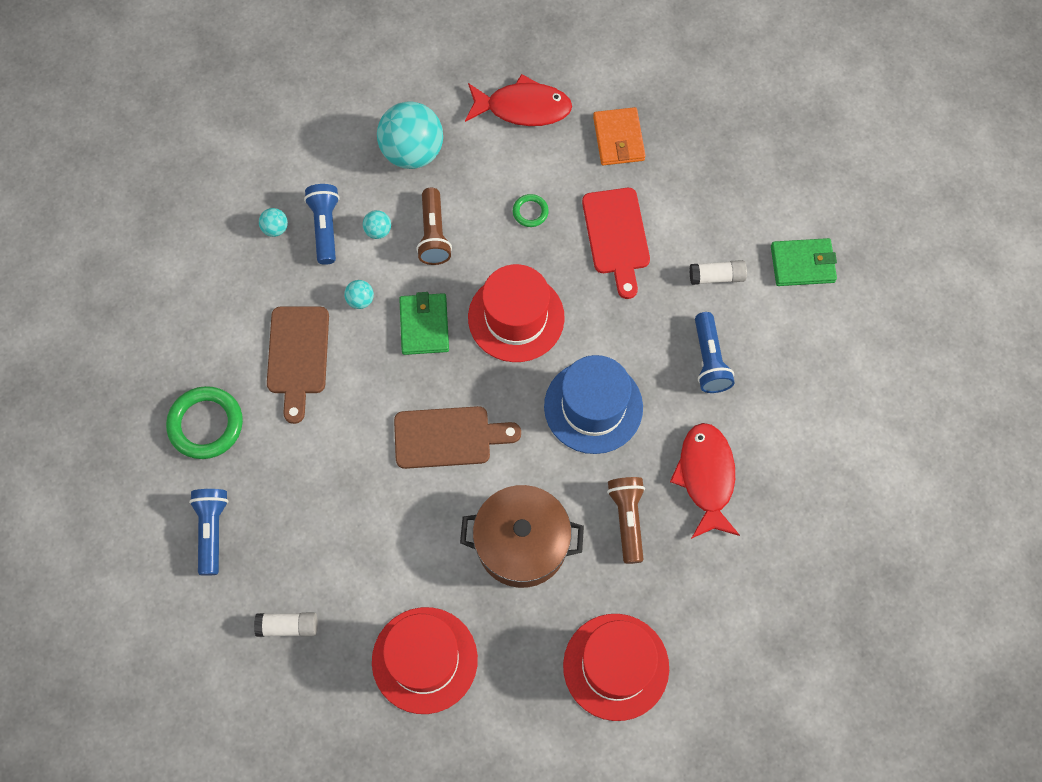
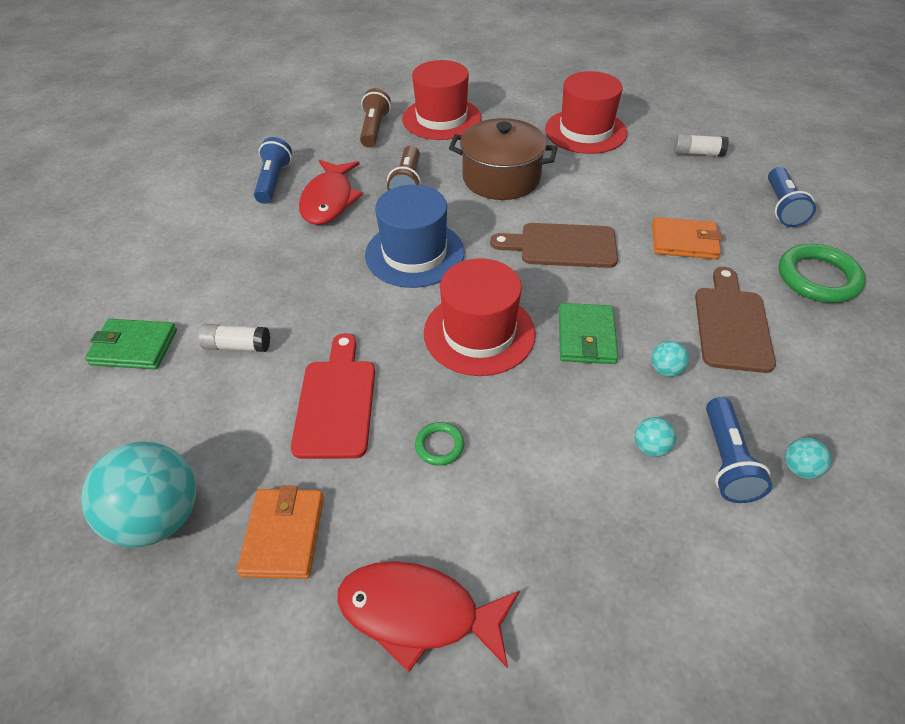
camera: 170 degrees left, 20 degrees down
(325, 460) = (684, 242): none -> orange wallet
(412, 152) = (605, 558): turquoise ball -> turquoise ball (159, 517)
(434, 234) = (573, 433): brown flashlight -> brown flashlight (374, 129)
(709, 360) = (284, 276): blue flashlight -> blue flashlight (274, 181)

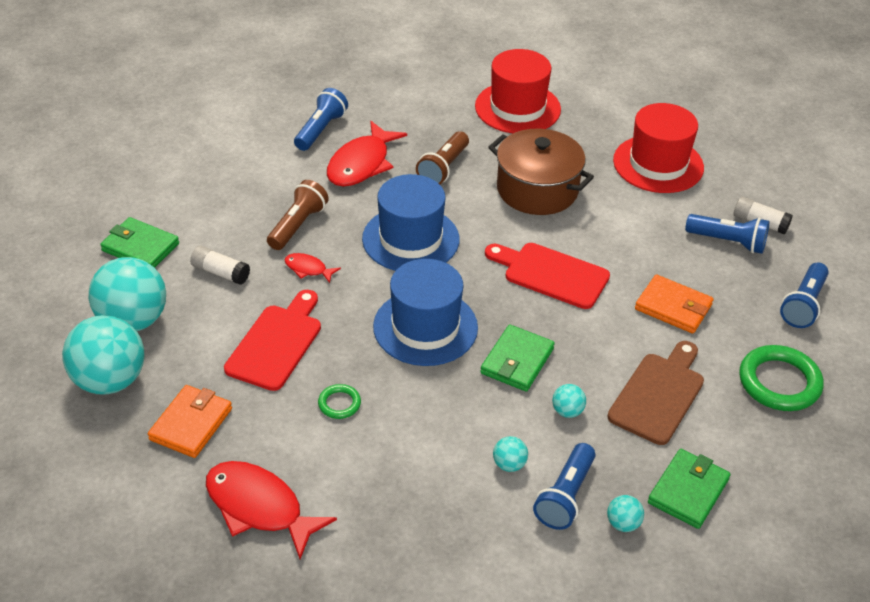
camera: 20 degrees right, 5 degrees down
(159, 433) = (133, 321): none -> turquoise ball
(329, 313) = (308, 269): none -> red fish
(374, 129) = (443, 101): brown flashlight -> brown flashlight (297, 225)
(479, 333) = (425, 327): red hat -> blue hat
(562, 246) = (551, 274): brown cutting board -> red cutting board
(685, 175) = (728, 242): none -> blue flashlight
(828, 409) = (688, 491): none -> green wallet

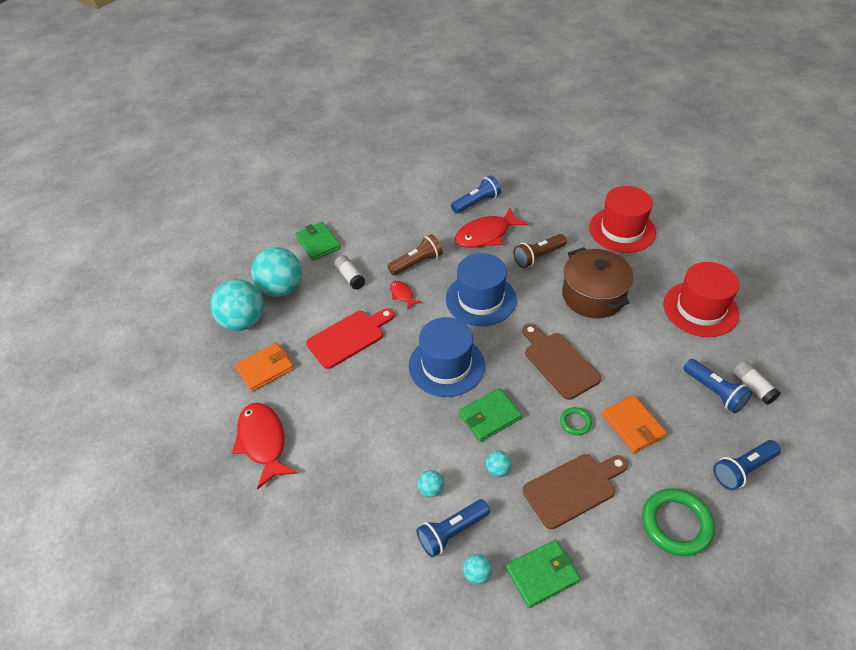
camera: 35 degrees right, 5 degrees up
(339, 404) = (356, 395): green ring -> green ring (575, 422)
(551, 274) = (559, 362): red cutting board -> brown cutting board

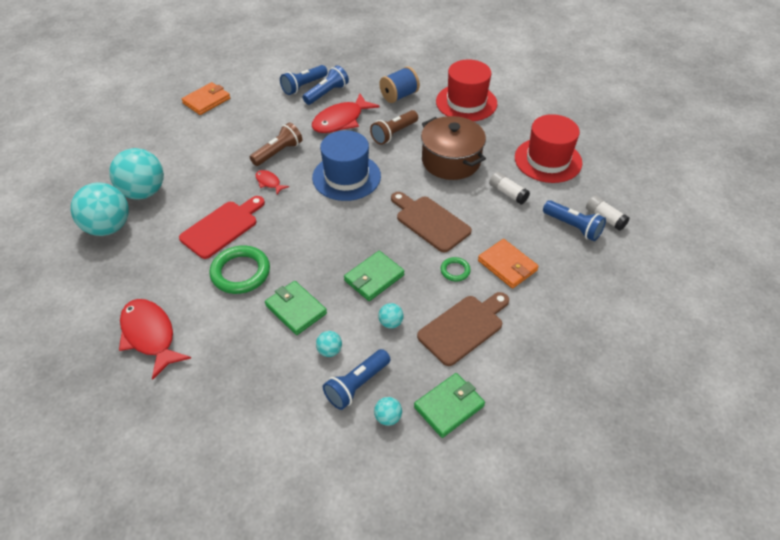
camera: 15 degrees left, 0 degrees up
(265, 369) = (140, 268): orange wallet -> orange wallet (206, 101)
(318, 243) = (174, 146): green wallet -> green wallet (296, 309)
(350, 277) = (213, 173): white glue stick -> white glue stick (508, 193)
(446, 365) = (324, 239): blue hat -> none
(551, 214) = (399, 96): none -> blue spool
(676, 524) = (561, 341): green ring -> green ring (240, 272)
(743, 469) = (609, 287): blue flashlight -> blue flashlight (304, 86)

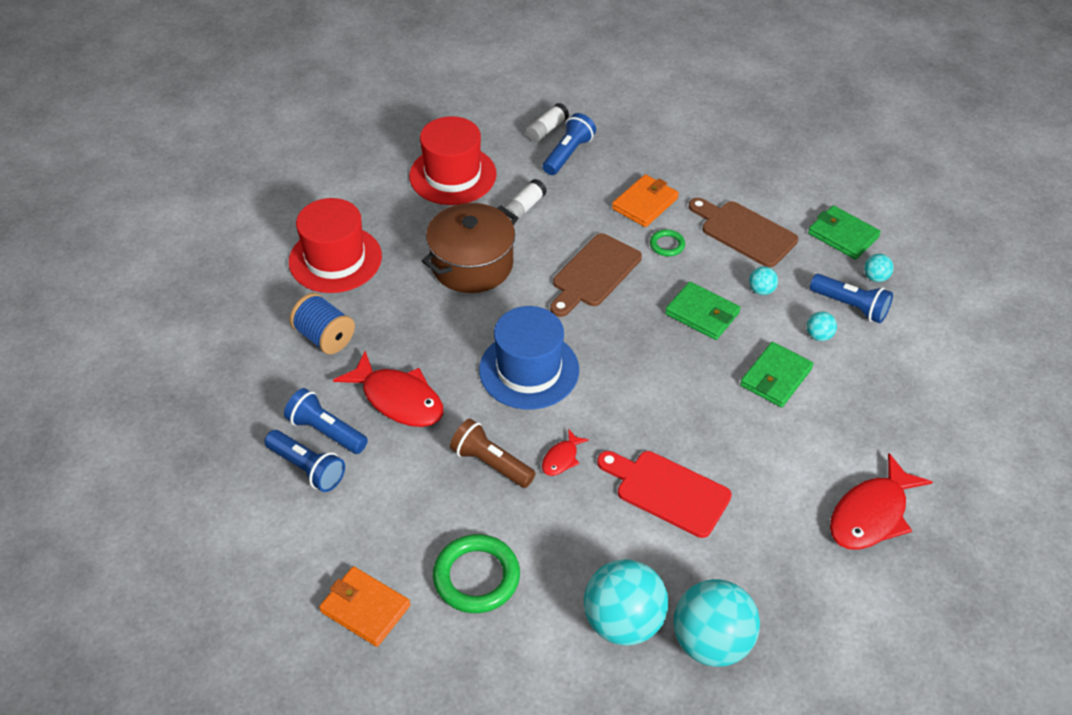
camera: 100 degrees left, 0 degrees up
(240, 272) = (740, 447): green ring -> green ring (476, 577)
(394, 134) = (422, 331): brown flashlight -> none

